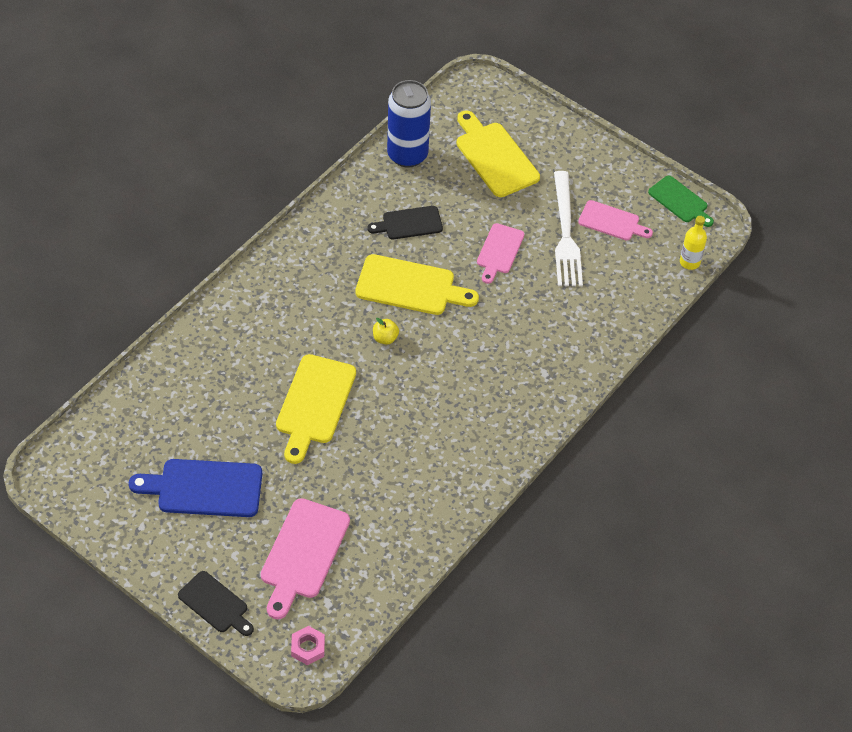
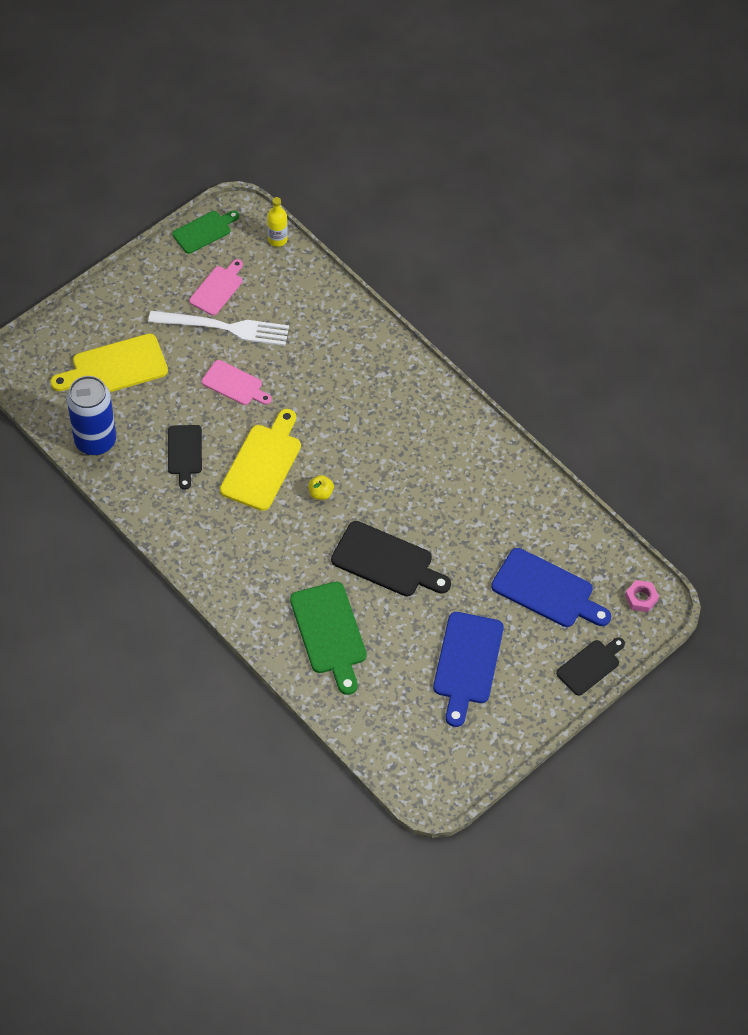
camera: 80 degrees left, 5 degrees up
(223, 366) = (329, 633): none -> green cutting board
(303, 553) = (547, 590): pink cutting board -> blue cutting board
(314, 404) = (386, 561): yellow cutting board -> black cutting board

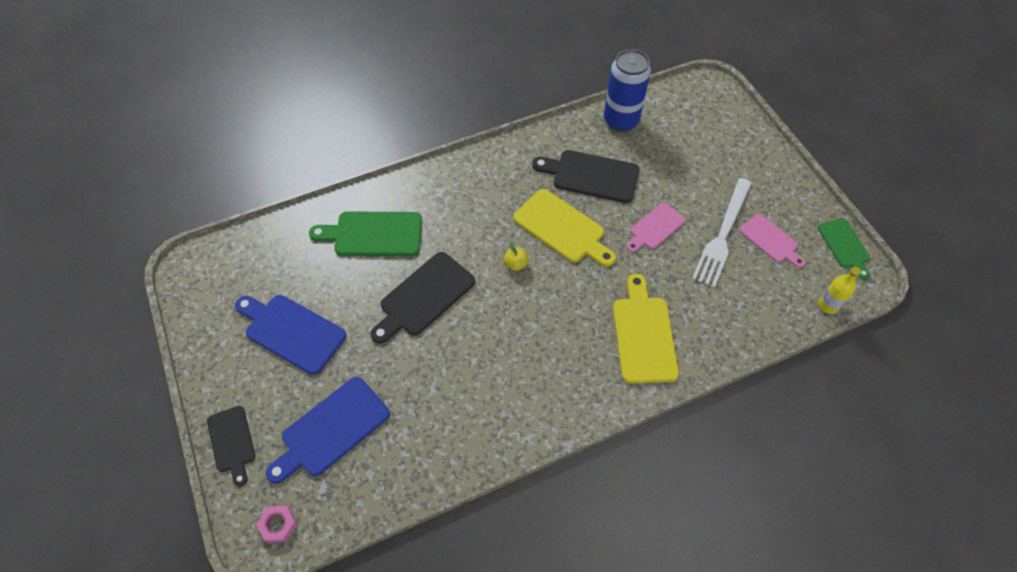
camera: 110 degrees right, 0 degrees up
(115, 367) = (693, 147): yellow cutting board -> yellow cutting board (644, 335)
(184, 453) = (591, 175): black cutting board -> black cutting board, size x1.59

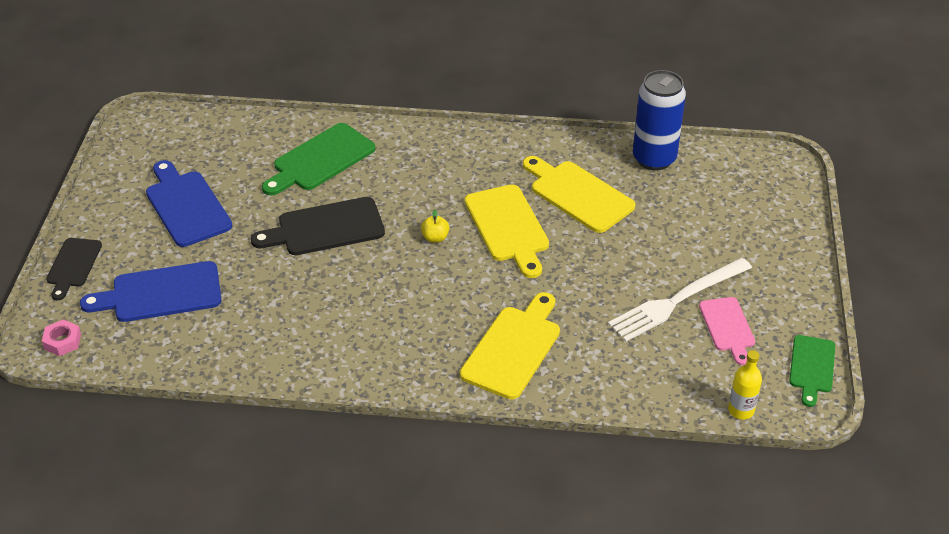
camera: 30 degrees right, 15 degrees down
(373, 234) = (320, 160): green cutting board -> green cutting board turned 75 degrees counterclockwise
(591, 175) = (578, 194): black cutting board -> yellow cutting board
(655, 227) = (607, 265): pink cutting board -> none

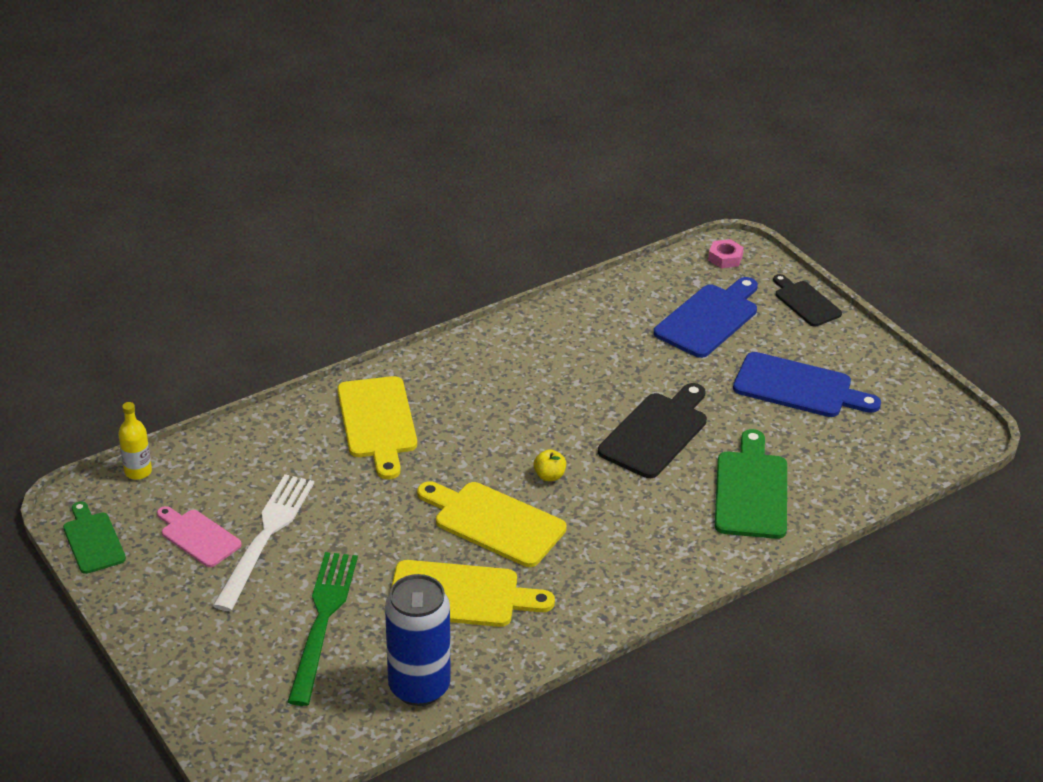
camera: 140 degrees right, 5 degrees down
(682, 224) = (322, 621): none -> green fork

